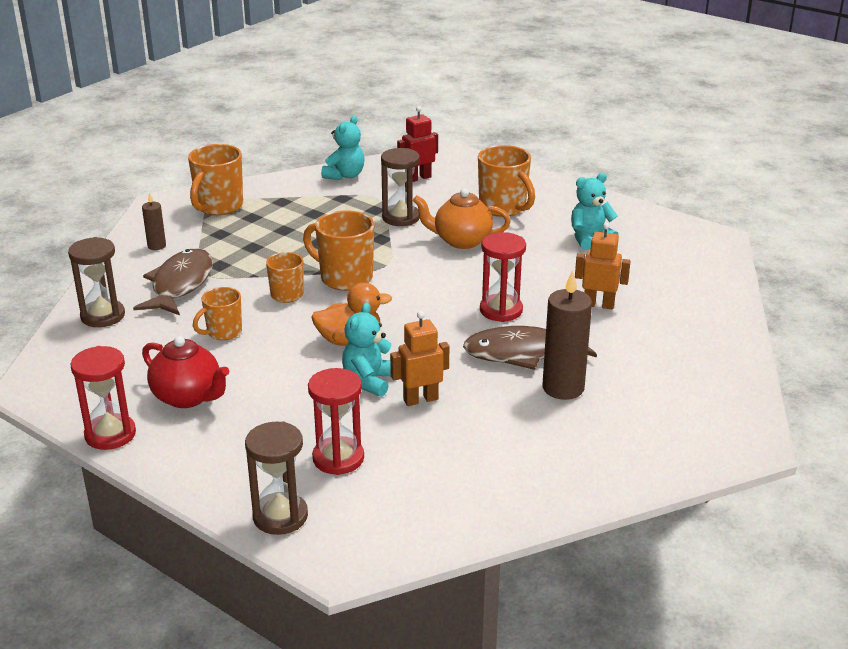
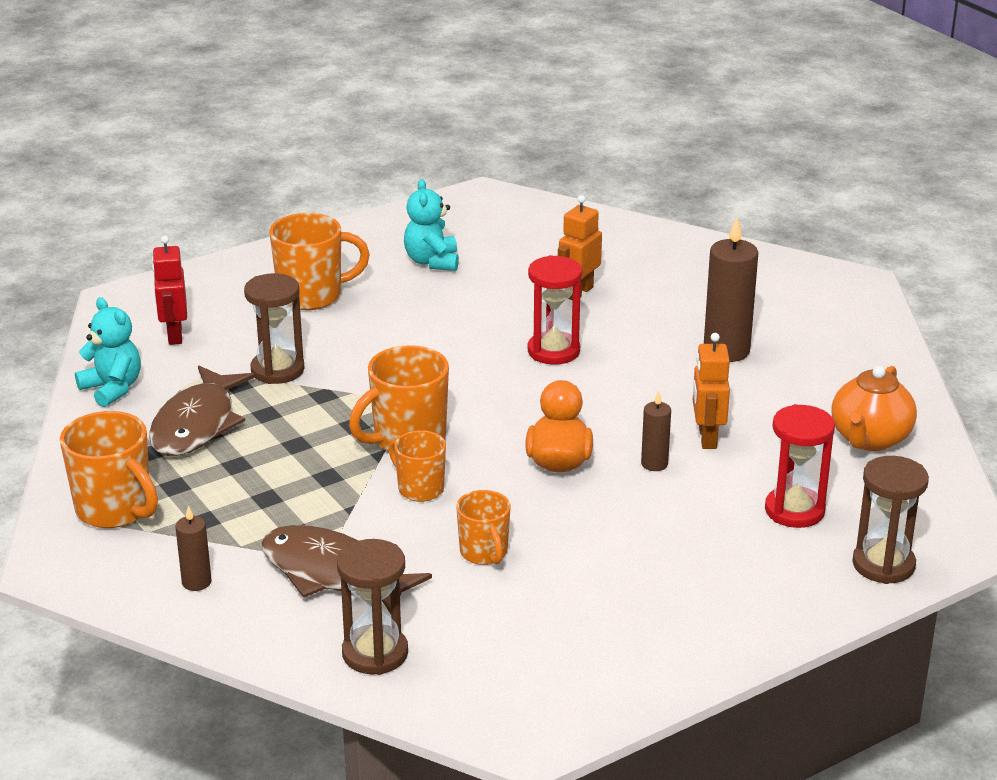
camera: 70 degrees left, 0 degrees up
(110, 434) = (678, 672): red hourglass -> none
(188, 397) = (623, 600): red teapot -> none
(369, 381) = (654, 464): turquoise teddy bear -> brown candle
(461, 241) = (374, 341): orange teapot -> orange teapot (869, 439)
(522, 353) = (649, 358): brown fish -> brown fish (197, 424)

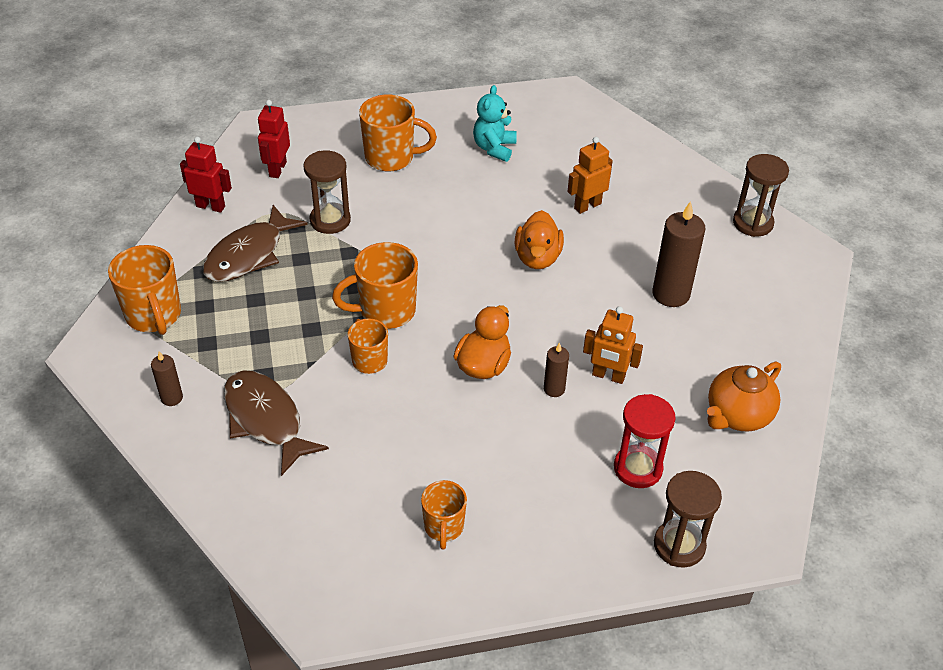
camera: 20 degrees right, 15 degrees up
(112, 389) = (210, 206): turquoise teddy bear -> red robot
(375, 653) = (255, 503): brown hourglass -> brown hourglass (752, 223)
(484, 553) = (382, 435): orange mug -> orange mug (443, 527)
(553, 351) = (537, 258): red hourglass -> orange duck
(707, 438) = (608, 376): orange robot -> orange robot turned 90 degrees counterclockwise

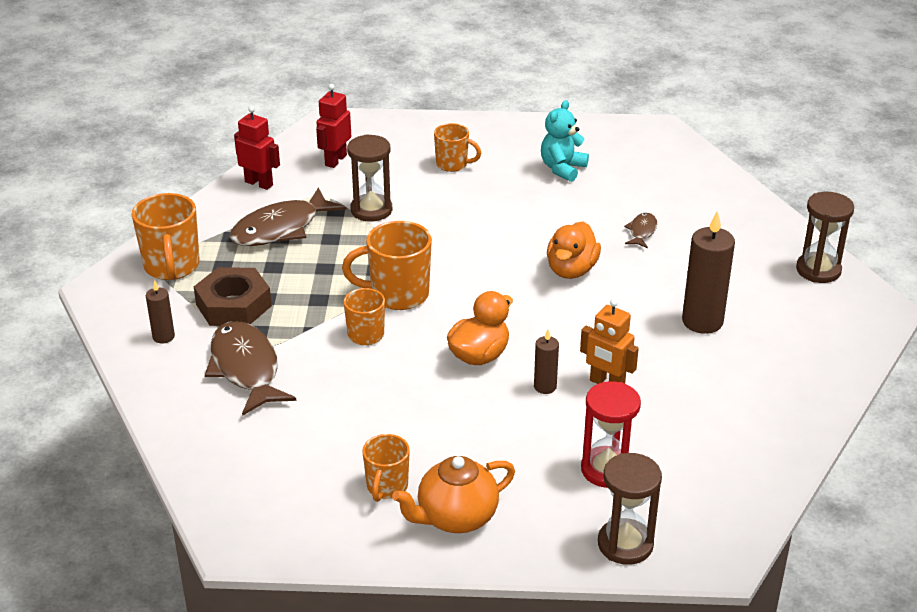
camera: 15 degrees right, 10 degrees down
(230, 349) = (233, 305): none -> brown nut
(391, 158) = (453, 164): orange mug -> orange mug, size x0.62
(587, 206) = (642, 231): orange robot -> brown fish
(737, 416) = (733, 440): orange teapot -> orange teapot (455, 518)

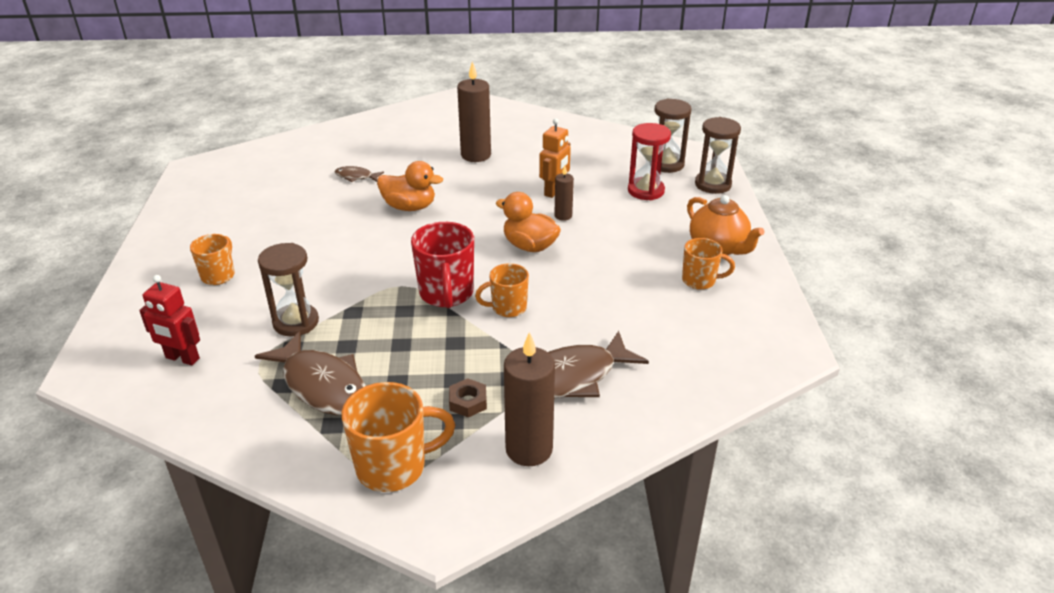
camera: 95 degrees left, 0 degrees up
(163, 337) = (529, 449): brown candle -> brown candle, size x1.89
(233, 305) = (468, 402): brown nut -> brown nut, size x0.51
(259, 183) = (217, 417): red robot -> none
(397, 295) = (446, 294): orange mug -> red mug
(562, 169) = (246, 214): turquoise teddy bear -> none
(818, 270) = (413, 114): brown hourglass -> brown hourglass (666, 164)

